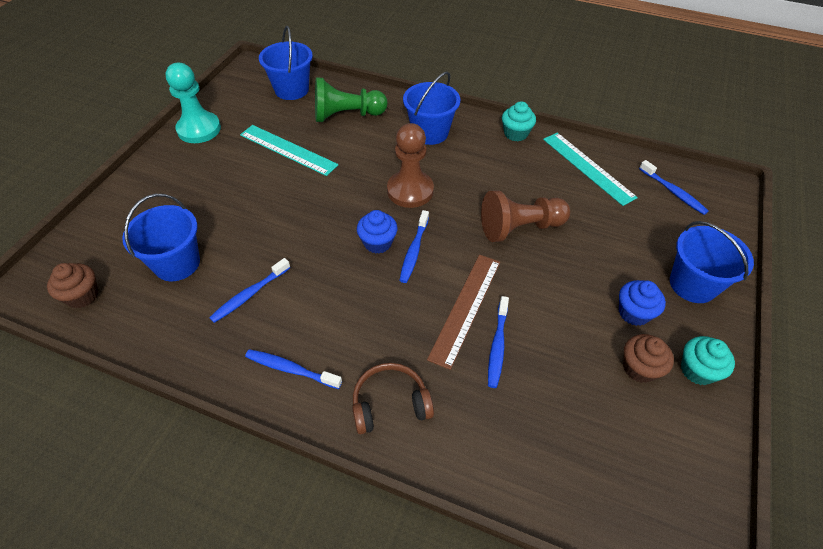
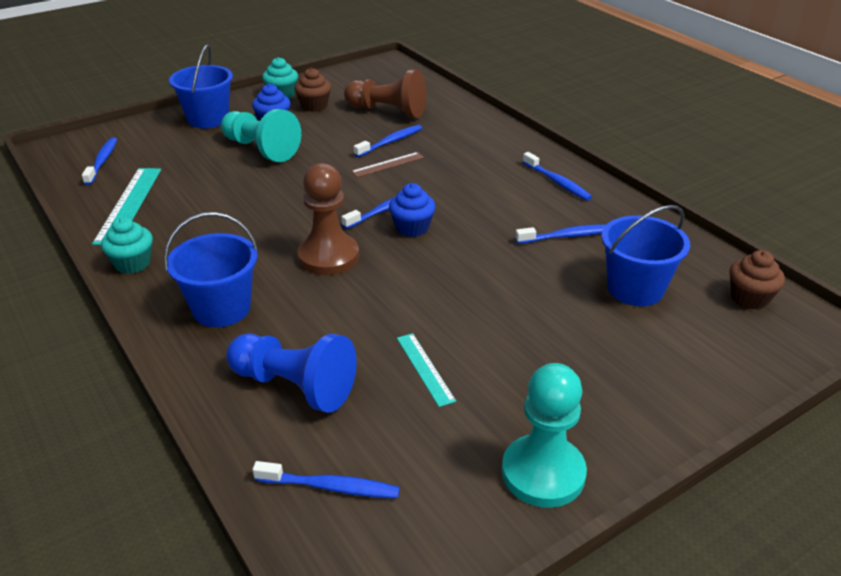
camera: 145 degrees left, 15 degrees down
(288, 149) = (425, 368): turquoise ruler -> turquoise ruler, size x0.58
(292, 90) = (330, 487): blue bucket -> blue toothbrush
(346, 115) = (294, 386): green pawn -> blue pawn
(390, 404) = (496, 145): brown headphones -> none
(465, 308) = (388, 164): brown ruler -> brown ruler, size x0.58
(520, 228) = (271, 189): brown pawn -> brown pawn (388, 111)
(590, 268) = (261, 149): none -> turquoise pawn

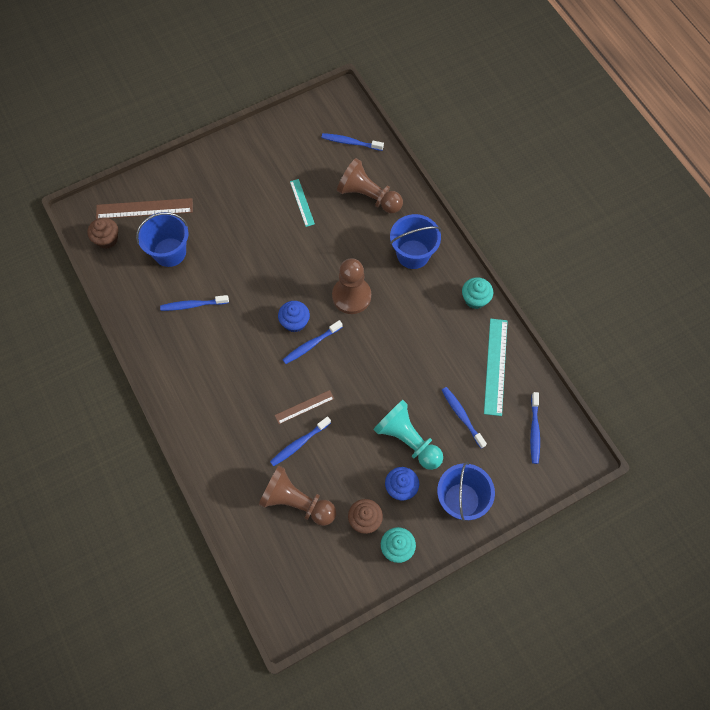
camera: 175 degrees left, 30 degrees up
(294, 386) = (368, 196): blue pawn -> brown pawn
(543, 473) = (258, 142): turquoise pawn -> none
(557, 182) = (179, 371): blue toothbrush -> blue toothbrush (462, 416)
(715, 342) = (144, 208): none -> brown ruler

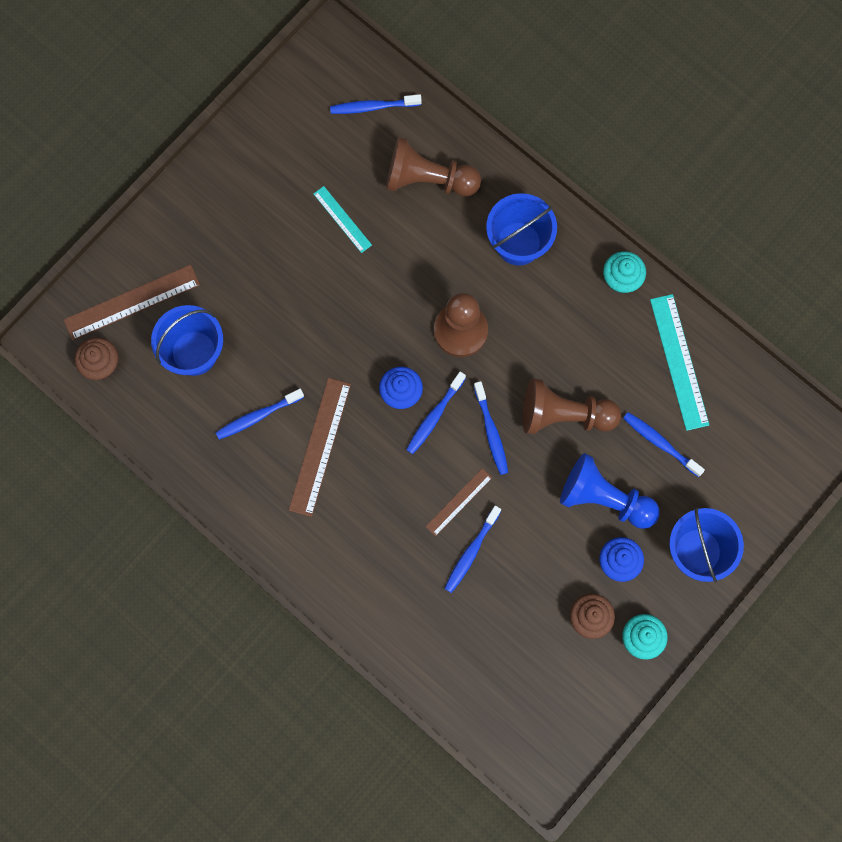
camera: 20 degrees left, 10 degrees up
(225, 338) = (319, 446): none -> brown ruler
(296, 502) = (497, 627): brown pawn -> brown pawn (564, 415)
(408, 440) = (604, 498): turquoise pawn -> blue pawn
(534, 431) = (755, 430): blue toothbrush -> blue toothbrush (491, 431)

